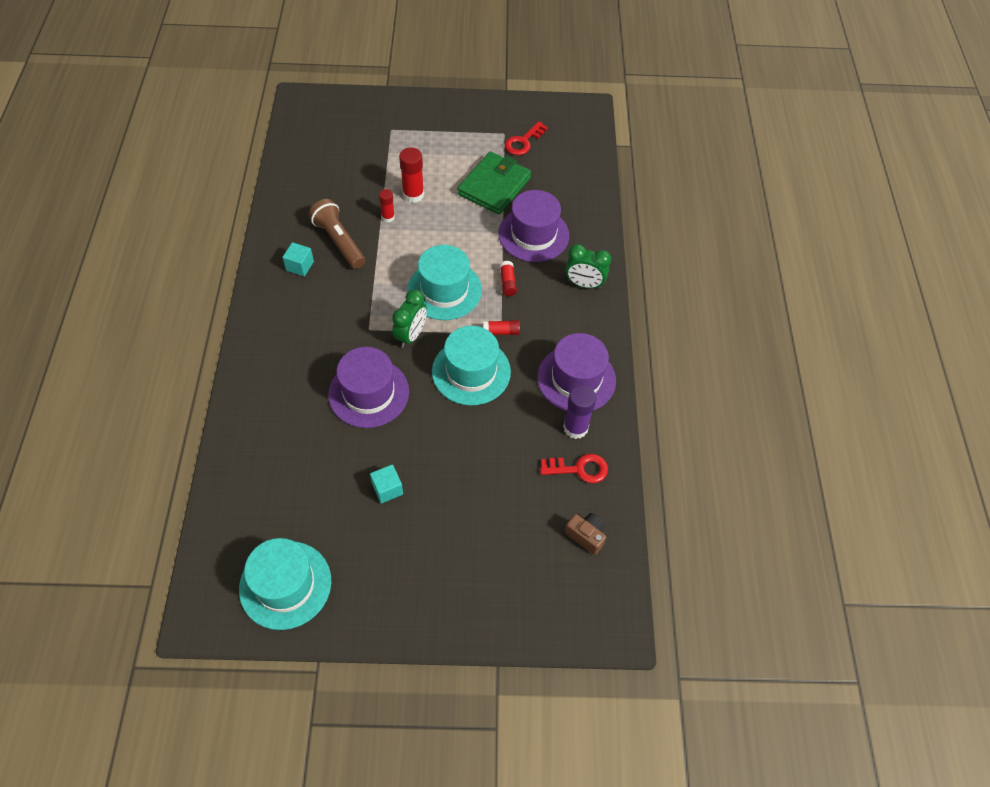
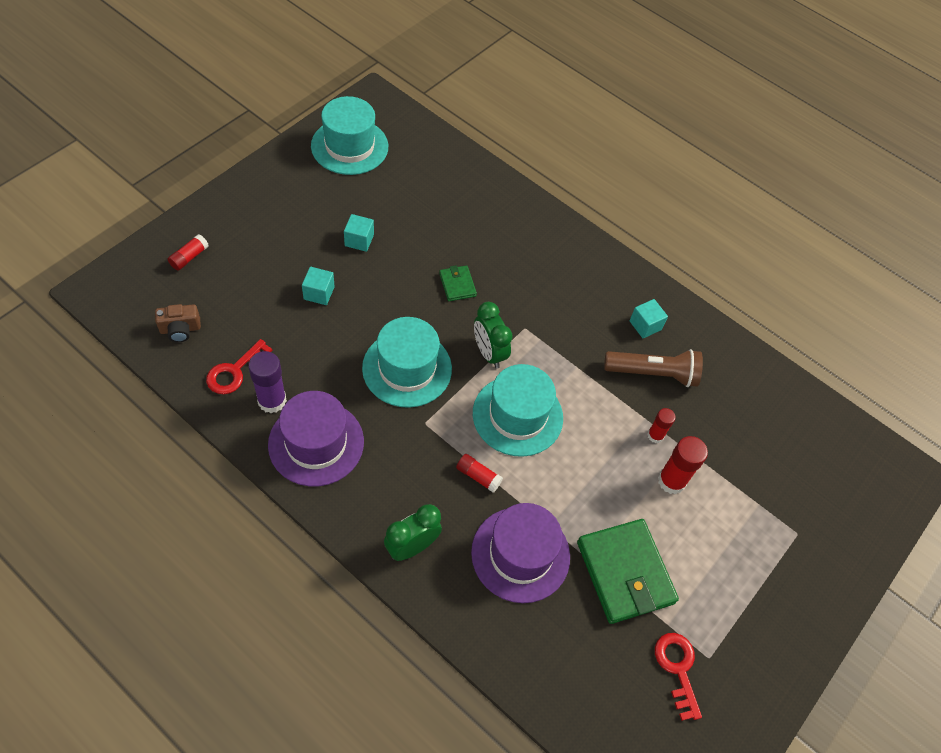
camera: 125 degrees right, 0 degrees up
(368, 393) = (457, 285): purple hat -> green wallet
(464, 474) = (319, 293): none -> turquoise cube
(501, 332) = (426, 424): red glue stick -> red glue stick (189, 257)

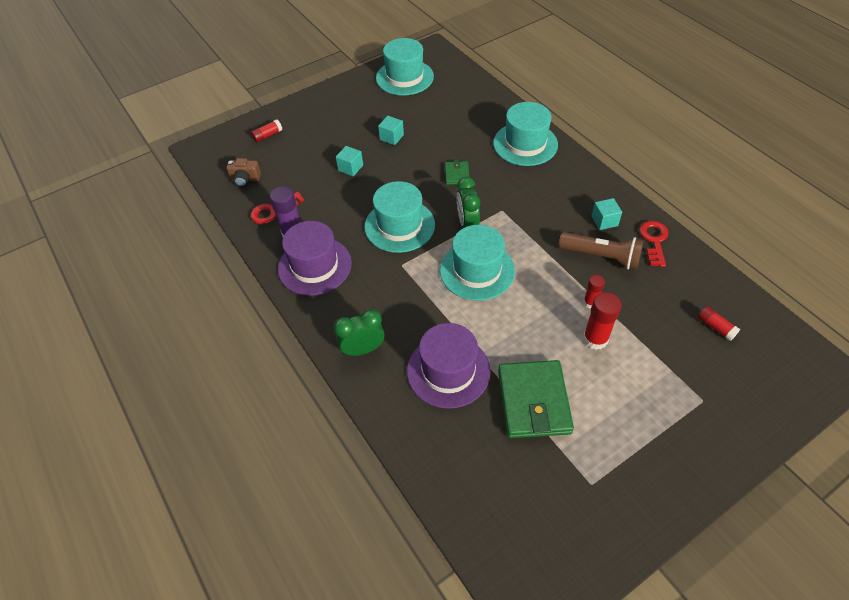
camera: 25 degrees right, 5 degrees down
(478, 476) = (431, 308): red glue stick -> red glue stick (715, 327)
(528, 230) = (525, 144): none -> turquoise hat
(677, 668) = (559, 486): red key -> red key (654, 240)

